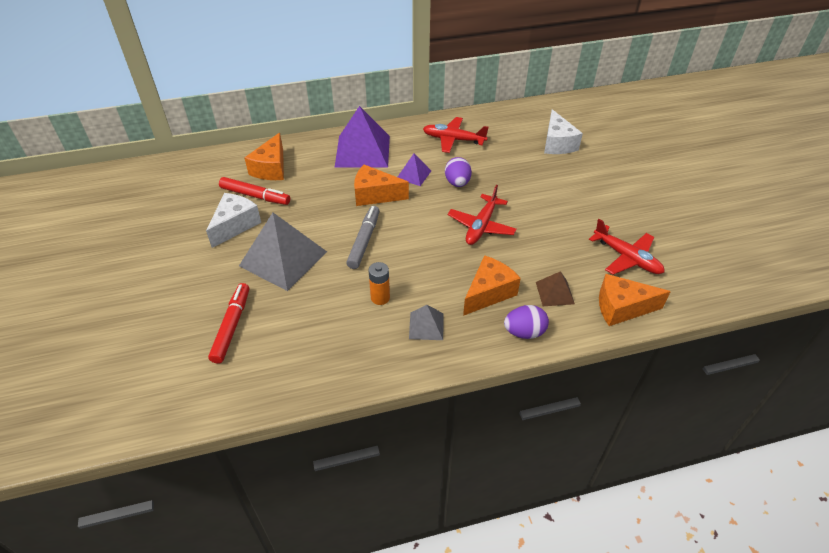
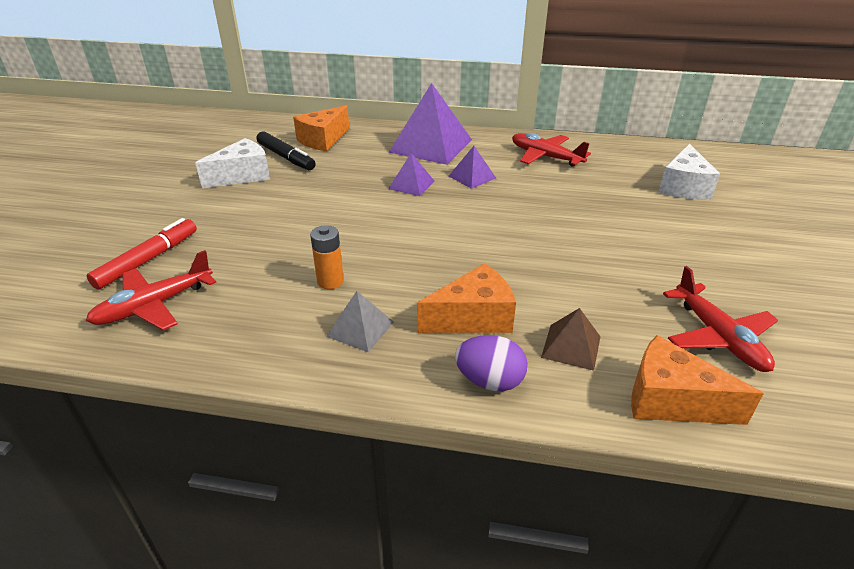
camera: 25 degrees right, 10 degrees down
(255, 196) = (286, 157): red marker -> black marker
(283, 258) = (260, 215): grey pyramid -> none
(364, 241) = (362, 222): grey marker -> none
(375, 195) = (411, 184): orange cheese -> purple pyramid
(457, 183) = (519, 196): purple egg -> none
(481, 226) = (518, 244): red plane -> red plane (154, 306)

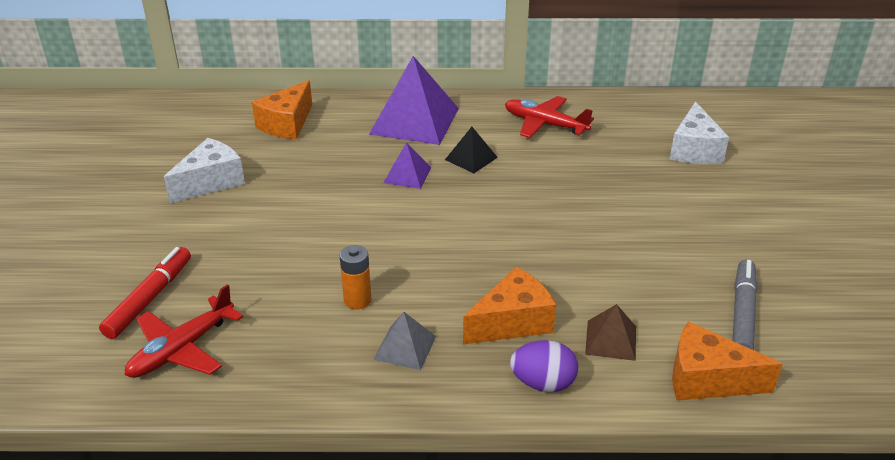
camera: 10 degrees left, 0 degrees up
(286, 157) = (252, 152): black marker -> none
(472, 177) = (471, 158): purple pyramid -> black pyramid
(718, 337) = (742, 313): red plane -> grey marker

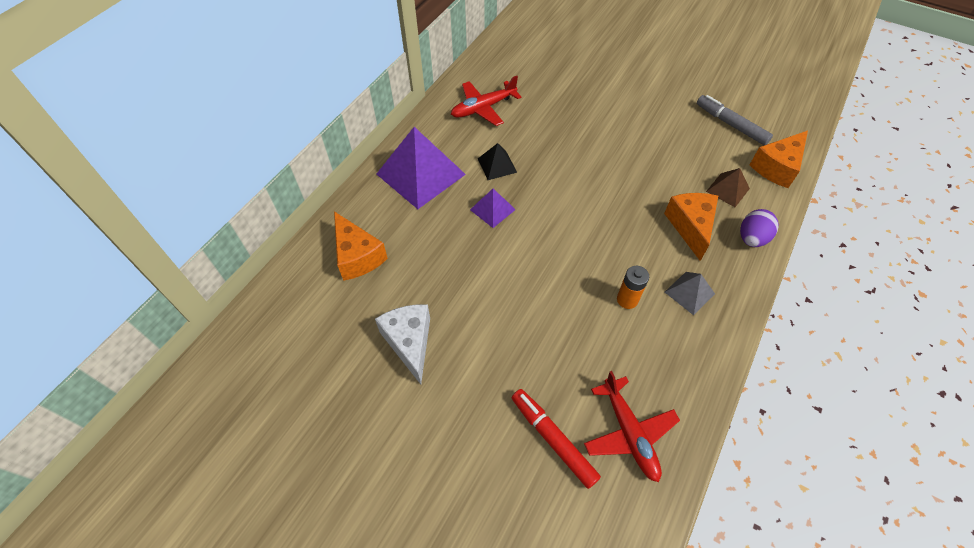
camera: 60 degrees left, 20 degrees up
(694, 150) = (566, 58): white cheese -> none

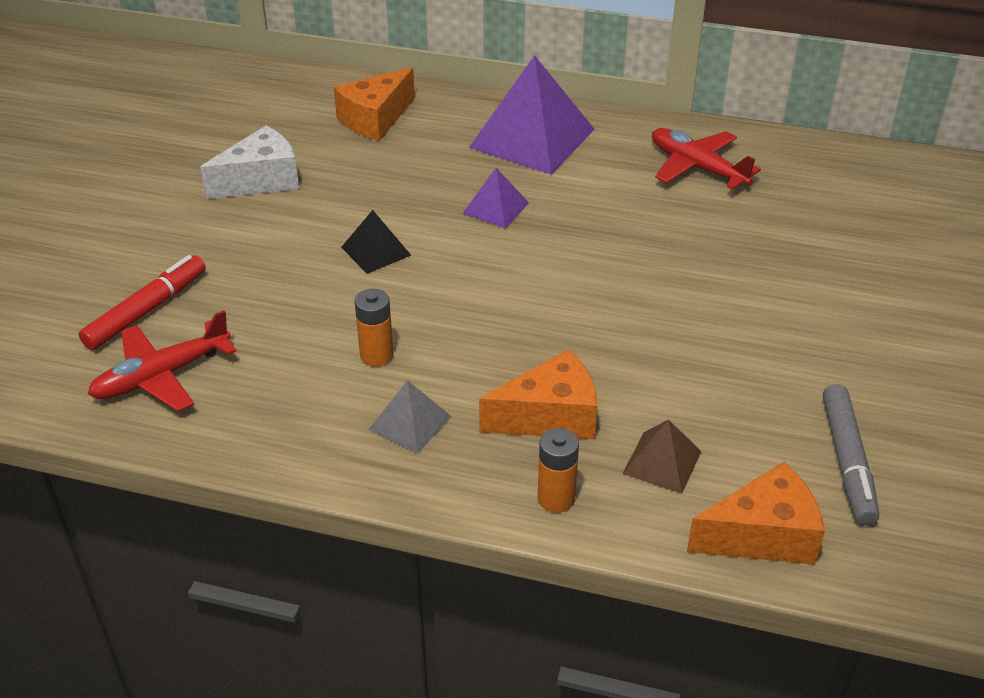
camera: 75 degrees right, 15 degrees down
(497, 165) = (583, 198): black pyramid -> black pyramid (375, 251)
(731, 124) = (847, 461): grey marker -> grey marker turned 150 degrees clockwise
(751, 238) = (556, 498): purple egg -> orange battery
(777, 167) = (762, 535): orange cheese -> orange cheese turned 135 degrees clockwise

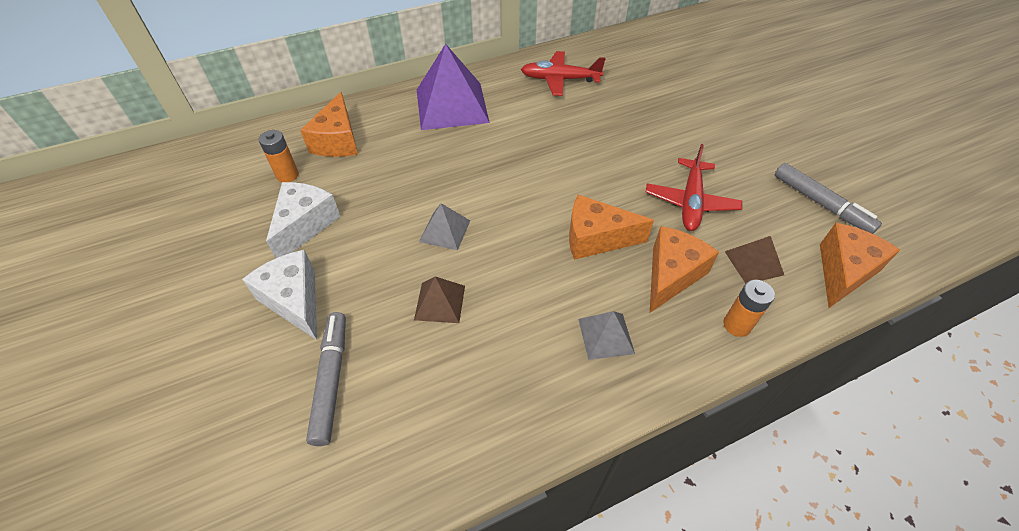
camera: 40 degrees left, 10 degrees up
(146, 310) = (331, 380): red marker -> grey marker
(161, 376) = (405, 425): red plane -> red plane (690, 202)
(186, 236) = (294, 300): none -> white cheese
(298, 306) = (440, 302): none -> brown pyramid
(375, 251) = (444, 231): black pyramid -> grey pyramid
(376, 355) = (531, 303): orange battery -> orange battery (287, 175)
(495, 208) = (483, 160): purple pyramid -> none
(516, 340) = (596, 238): none -> orange cheese

